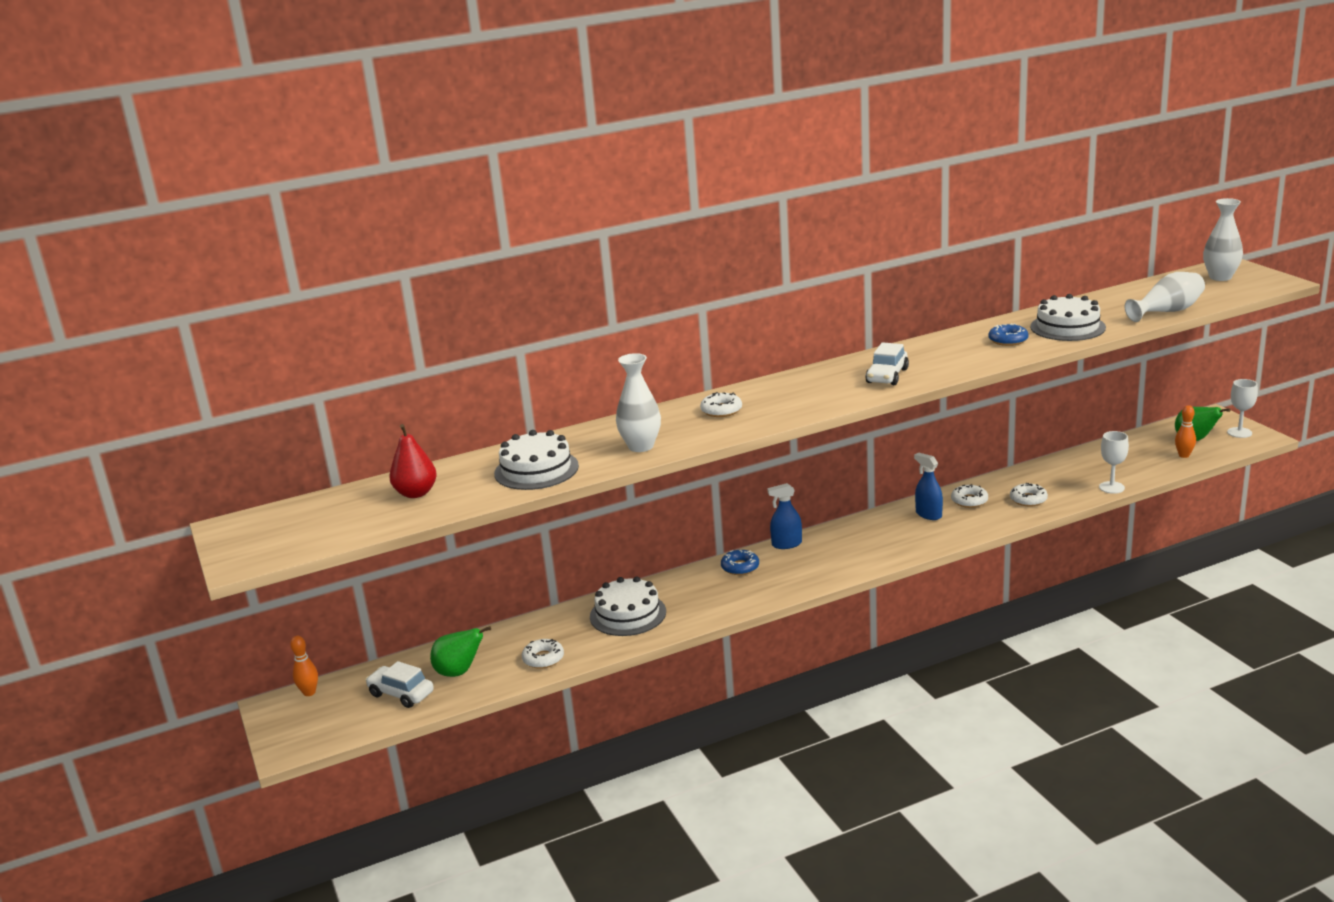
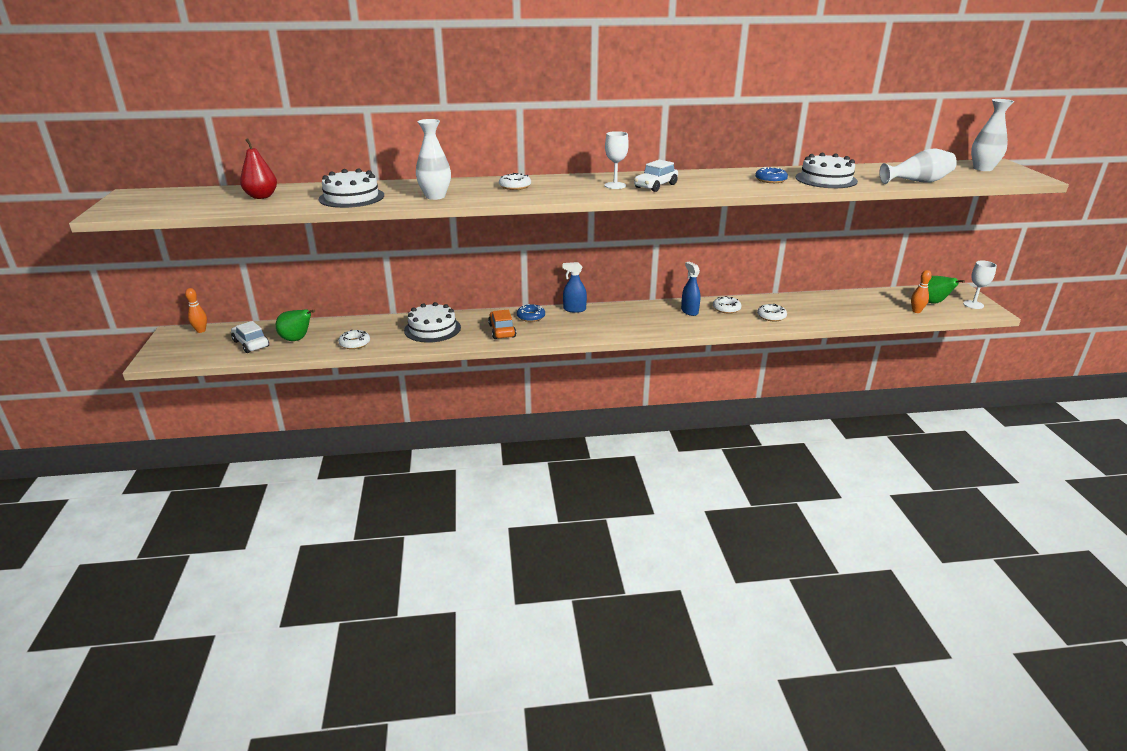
camera: 15 degrees right, 5 degrees up
(720, 595) = (502, 331): none -> orange car
(1111, 487) = (842, 321): white goblet -> white goblet (615, 185)

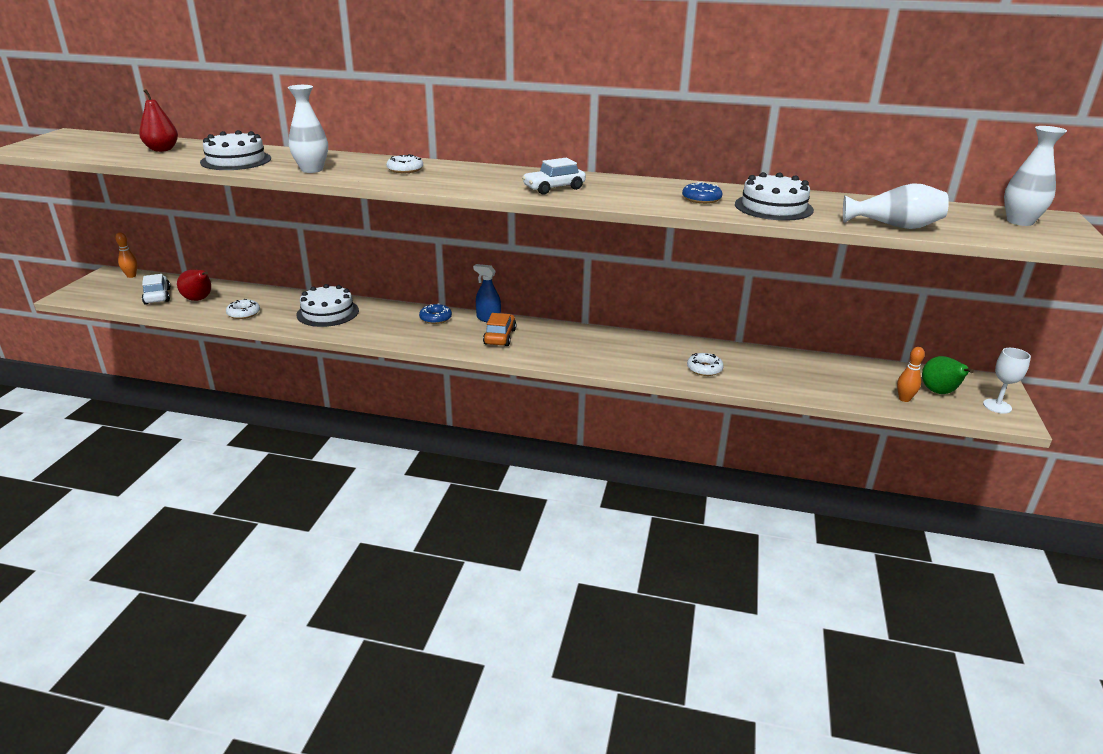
camera: 20 degrees right, 0 degrees up
(297, 339) = (199, 299): green pear -> red pear
(502, 331) = (391, 328): orange car -> orange car (500, 337)
(615, 185) = (510, 182): white goblet -> none
(689, 311) = (612, 344): blue spray bottle -> none
(726, 308) = (659, 349): white donut -> none

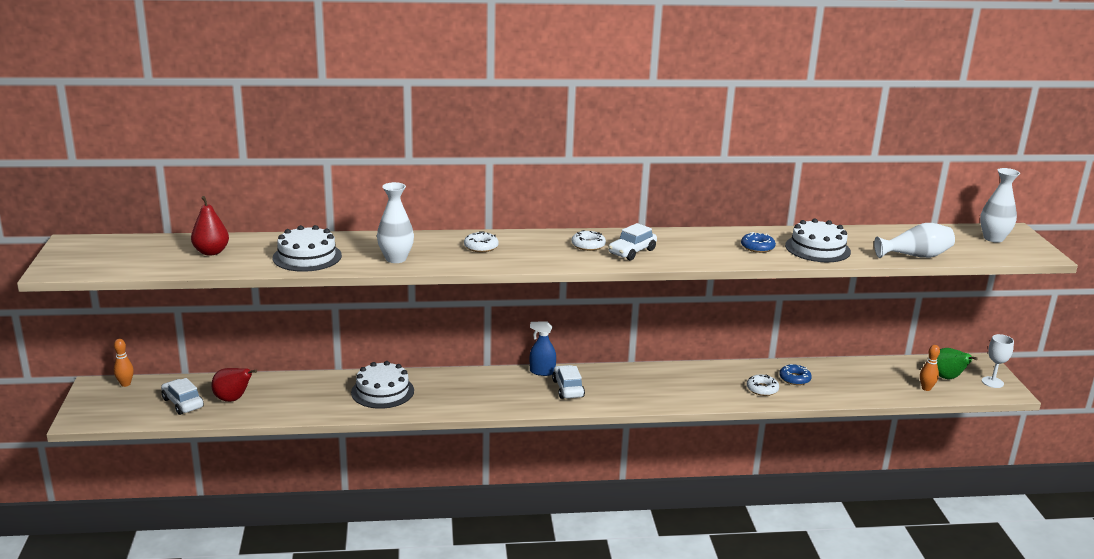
camera: 20 degrees left, 5 degrees down
(243, 313) = (297, 407): white donut -> white donut (588, 245)
(435, 318) = (492, 379): blue donut -> blue donut (794, 379)
(500, 337) = (568, 388): orange car -> white car

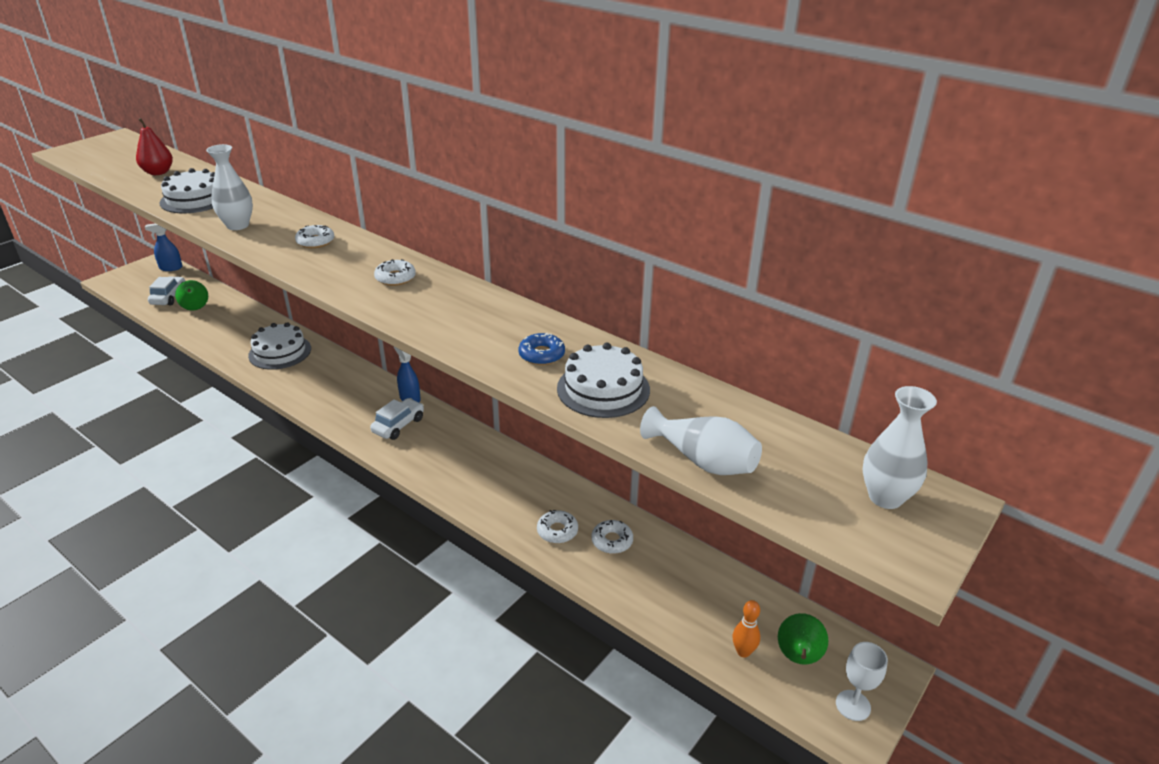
camera: 45 degrees right, 10 degrees up
(125, 384) = (171, 268): orange bowling pin -> blue spray bottle
(233, 399) = (195, 309): red pear -> green pear
(632, 252) = (414, 302): white car -> none
(794, 379) = (612, 541): blue donut -> white donut

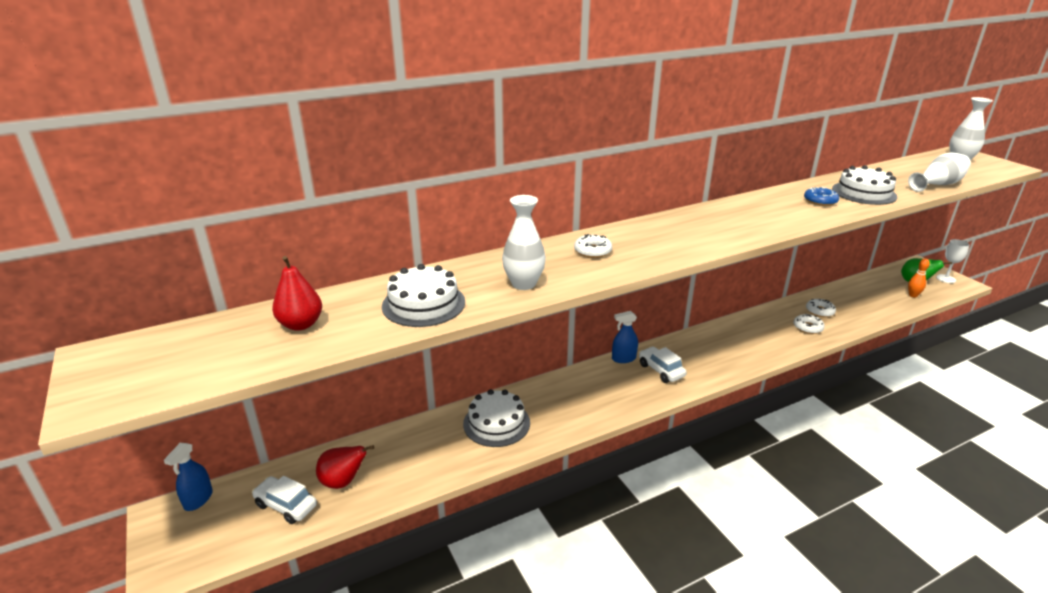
camera: 65 degrees left, 5 degrees down
(195, 309) = (343, 481): green pear -> red pear
(395, 278) = (686, 228): white donut -> none

